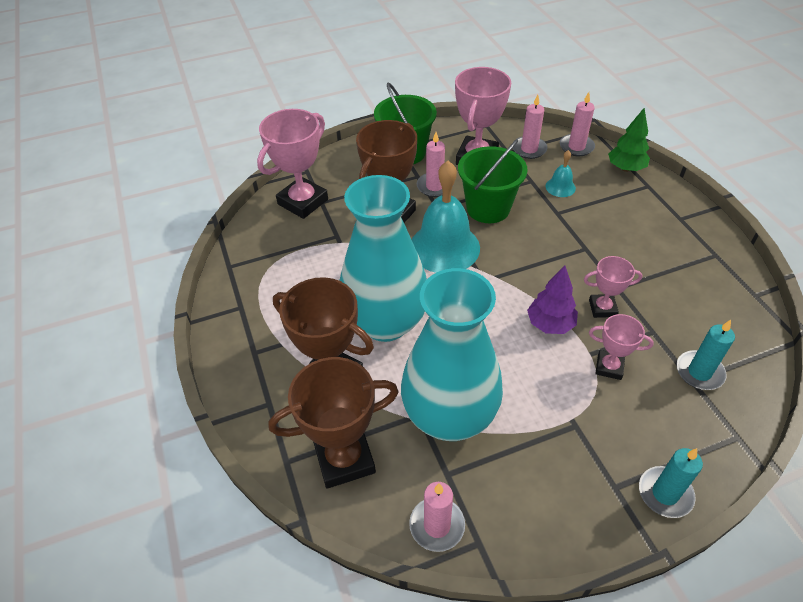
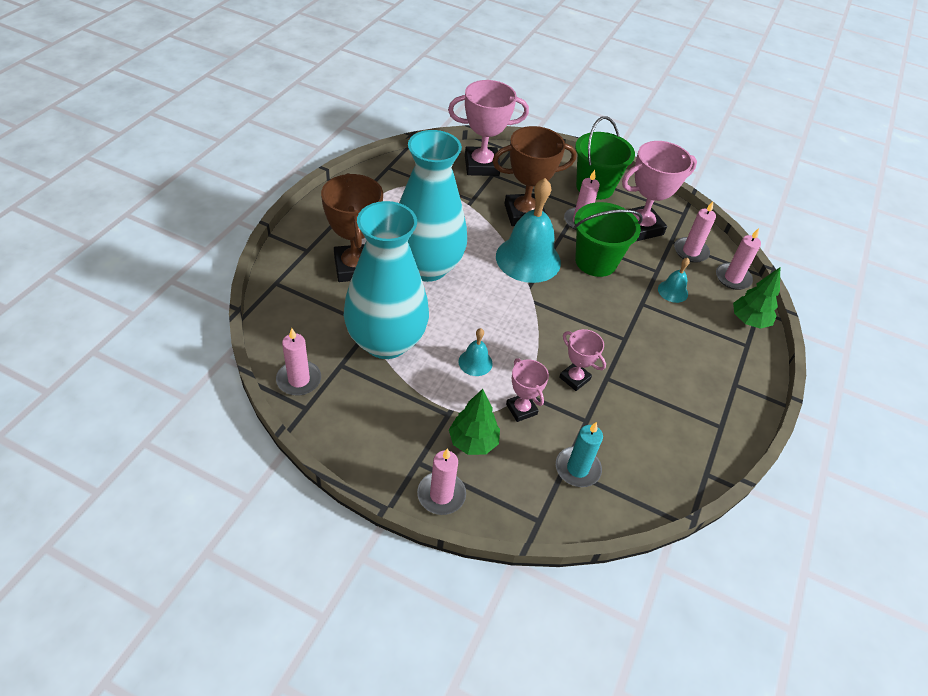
camera: 40 degrees right, 0 degrees up
(344, 458) = (303, 308): brown trophy -> none
(531, 364) = (475, 362): none -> turquoise bell
(550, 324) = (523, 355): purple tree -> none
(621, 427) = (473, 442): none -> green tree
(665, 493) = (441, 495): turquoise candle -> pink candle

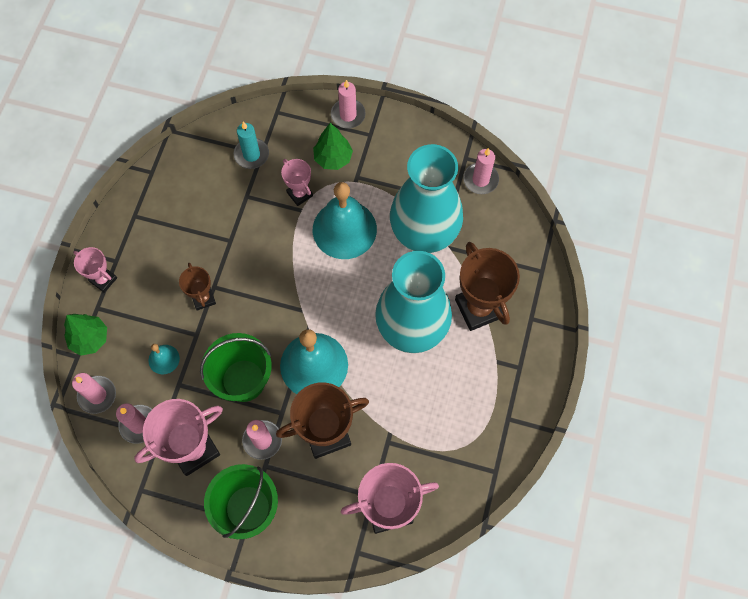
camera: 175 degrees right, 20 degrees up
(475, 362) = (344, 229): turquoise bell -> turquoise bell, size x2.19
(574, 378) = (258, 233): pink trophy -> pink trophy (103, 280)
(635, 331) = (203, 298): none -> brown trophy

